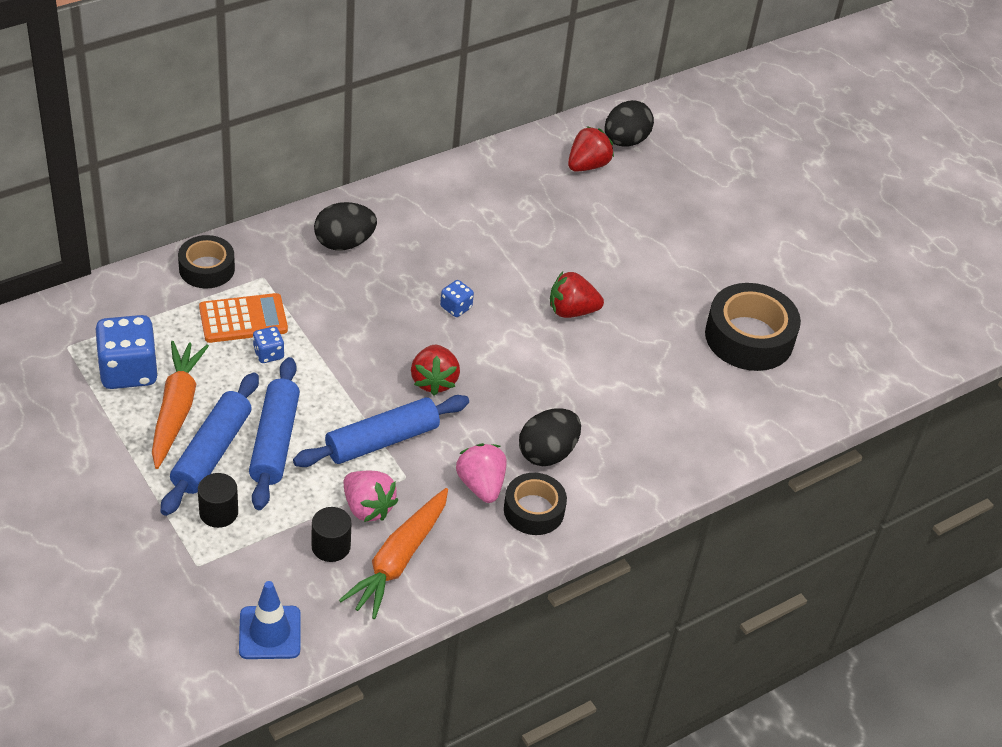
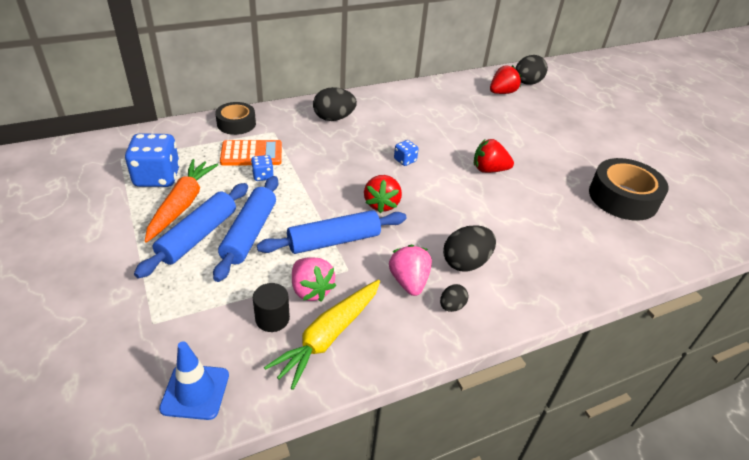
camera: 10 degrees right, 5 degrees down
(218, 512) = (187, 281): black cylinder -> none
(398, 560) = (328, 336): orange carrot -> yellow carrot
(534, 510) = (451, 306): black tape -> black egg

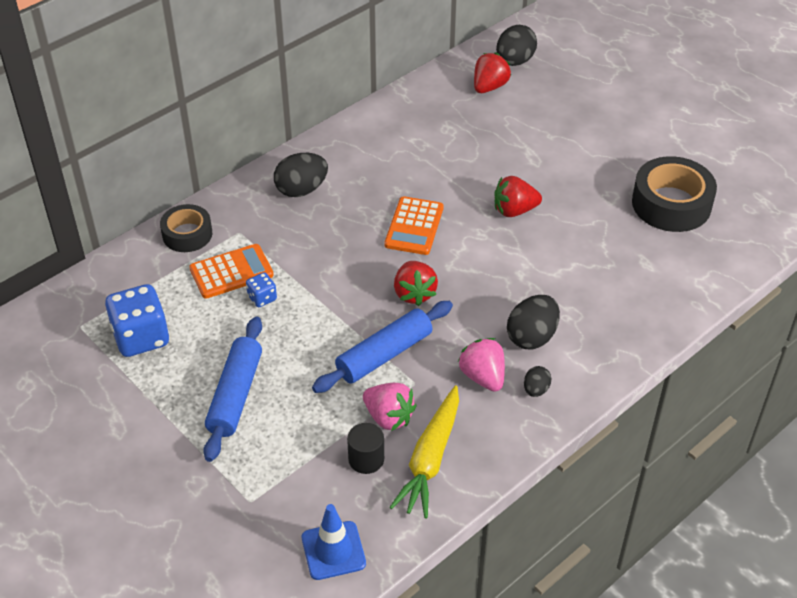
camera: 15 degrees left, 5 degrees up
(182, 204) = (193, 363): orange carrot -> none
(250, 233) = (289, 374): blue rolling pin -> none
(405, 160) = (414, 226): blue dice -> orange calculator

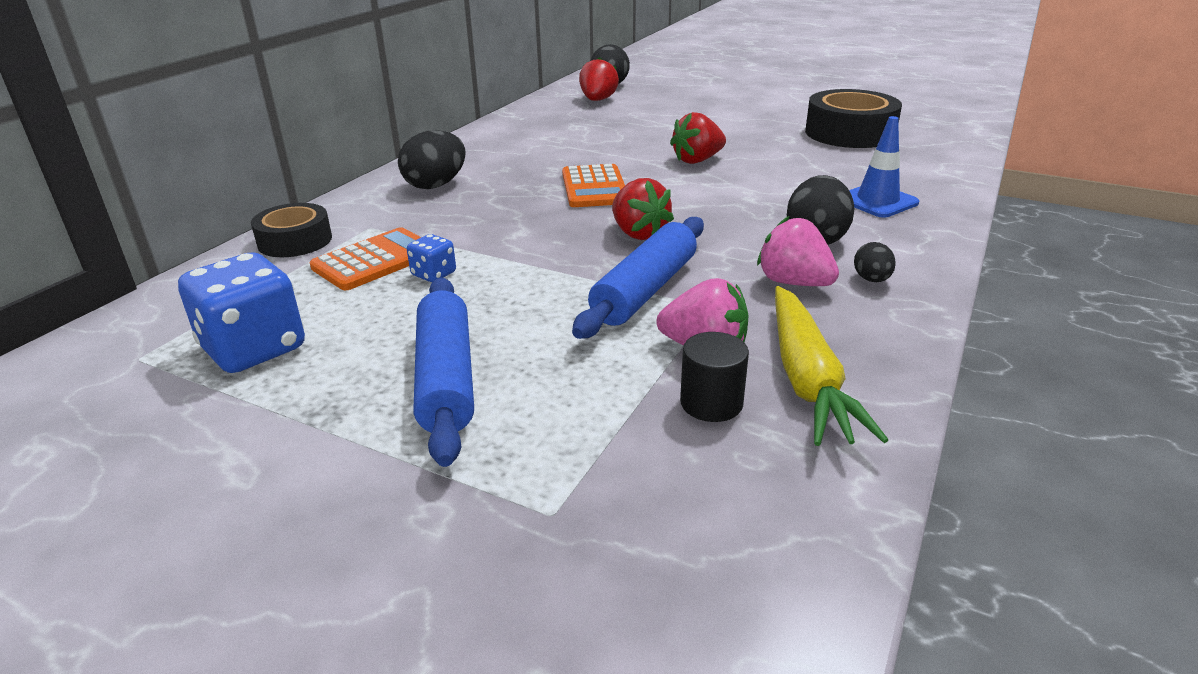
camera: 20 degrees left, 15 degrees down
(333, 550) = (760, 546): blue traffic cone -> blue traffic cone (877, 201)

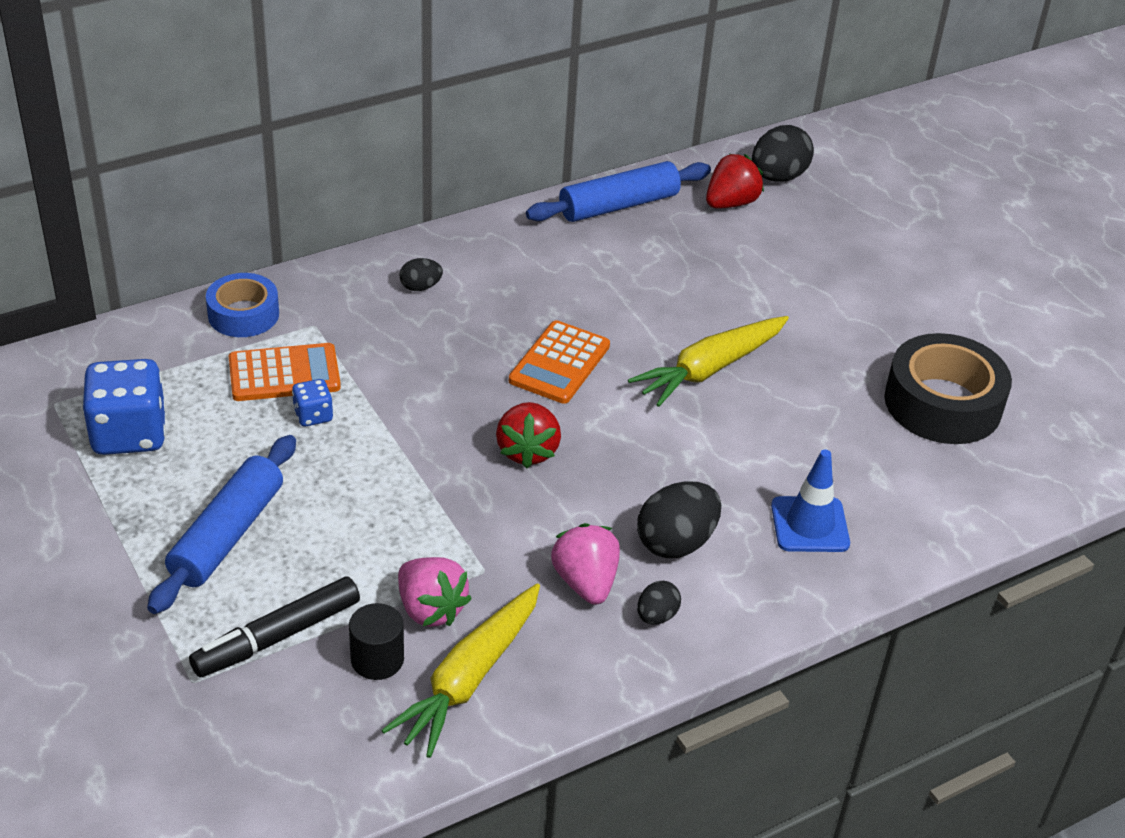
camera: 30 degrees right, 10 degrees up
(295, 241) = (243, 314): black tape -> blue tape
(436, 185) = (420, 287): black egg -> black egg, size x0.54
(595, 431) = (278, 637): none -> black marker
(645, 290) = (455, 524): blue rolling pin -> blue rolling pin (619, 206)
(697, 160) = (710, 369): red strawberry -> yellow carrot

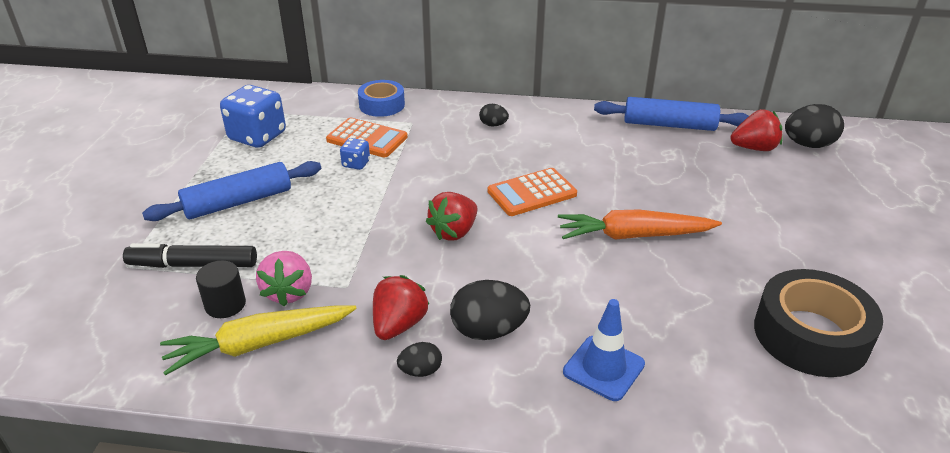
camera: 40 degrees right, 5 degrees down
(585, 582) = (399, 325): pink strawberry -> red strawberry
(710, 369) = (633, 236): yellow carrot -> orange carrot

